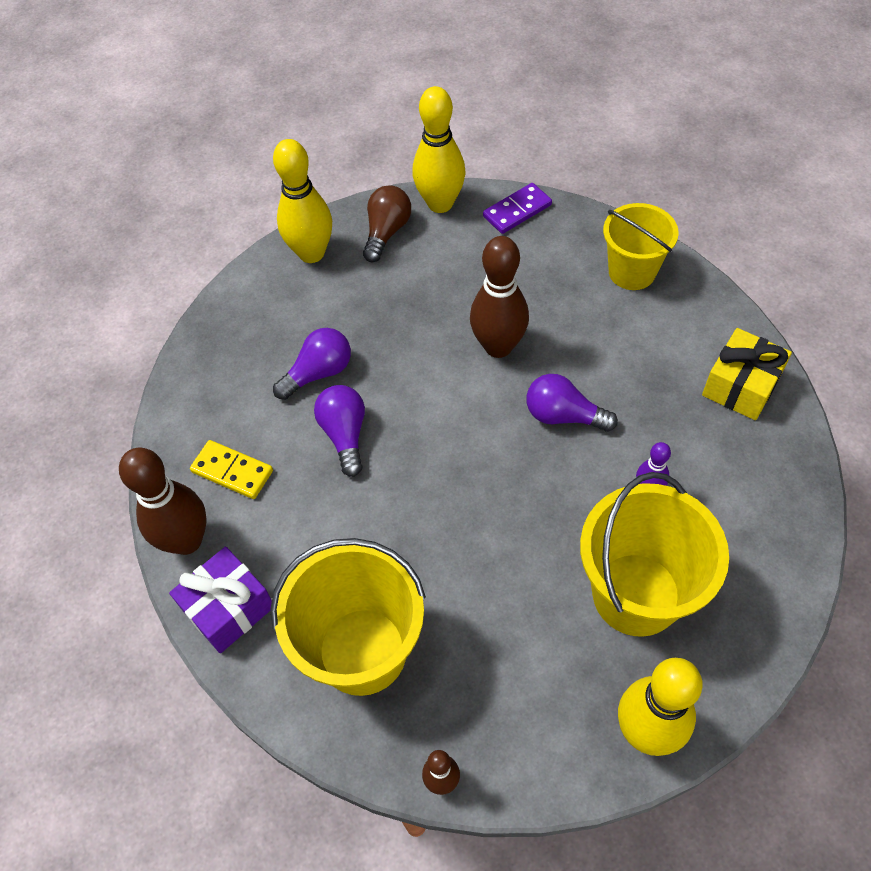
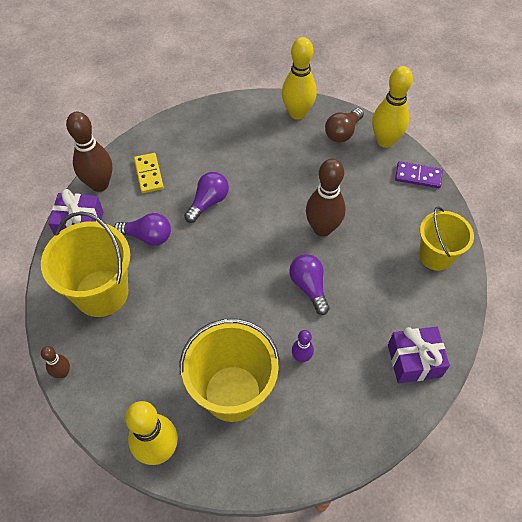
camera: 45 degrees right, 0 degrees up
(319, 373) = (232, 167): purple light bulb -> purple light bulb (148, 236)
(386, 232) = (342, 132): brown light bulb -> brown light bulb turned 150 degrees clockwise
(740, 386) = (414, 360): yellow gift -> purple gift

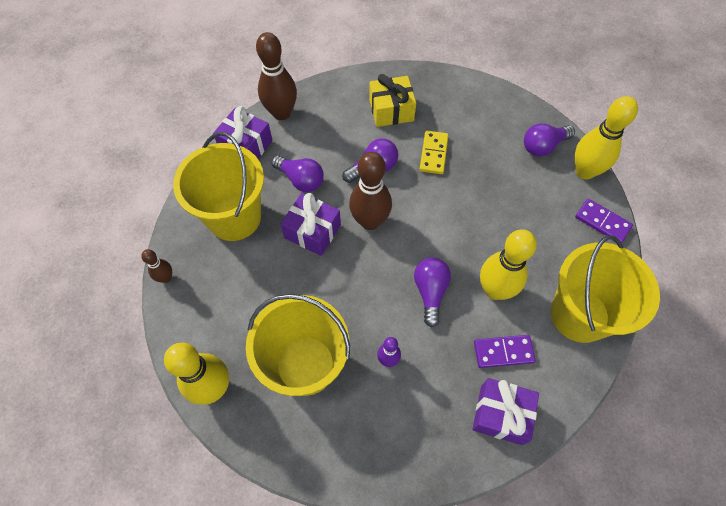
camera: 25 degrees right, 5 degrees up
(149, 174) = (331, 120): yellow domino -> yellow domino (433, 154)
(181, 277) = (312, 231): none -> purple gift
(199, 147) = (391, 110): none -> yellow gift
(297, 113) = (505, 109): yellow bowling pin -> yellow bowling pin (495, 290)
(322, 228) = (473, 238): brown bowling pin -> brown bowling pin (370, 221)
(342, 132) = (543, 146): brown light bulb -> purple light bulb
(391, 310) = (503, 352): none -> purple domino
(435, 256) = (579, 314): yellow bucket -> yellow bucket, size x1.53

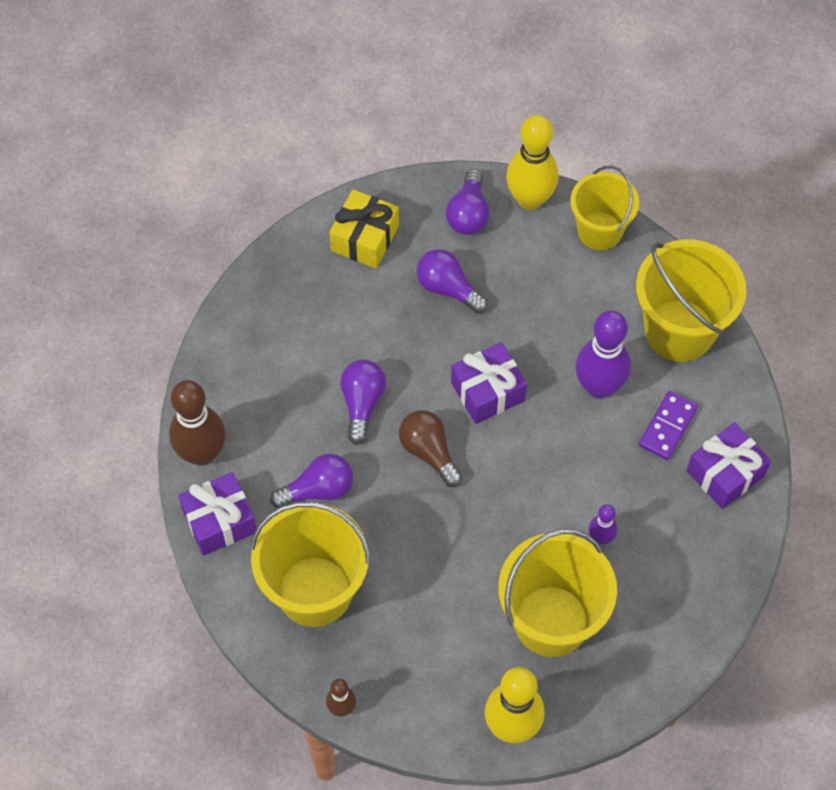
camera: 55 degrees left, 0 degrees up
(312, 231) = (397, 519): purple gift -> purple gift (488, 391)
(370, 221) = (429, 452): brown bowling pin -> brown light bulb
(391, 110) = (296, 331): yellow gift -> yellow gift (365, 238)
(430, 292) = (556, 449): purple light bulb -> purple light bulb (448, 288)
(433, 154) = (392, 328): yellow domino -> none
(495, 290) = (599, 386): yellow bowling pin -> purple bowling pin
(602, 222) = (599, 231): purple domino -> yellow bucket

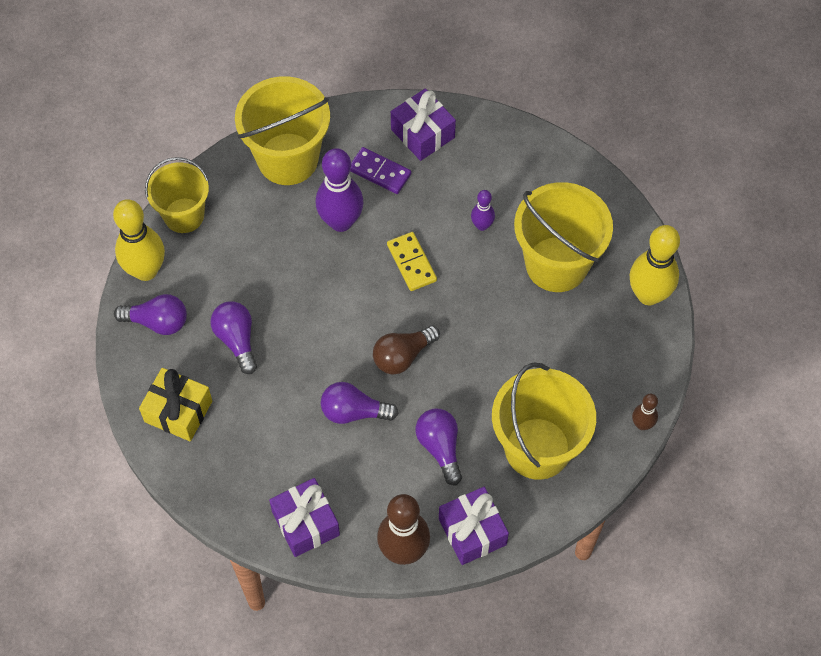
camera: 90 degrees left, 0 degrees up
(448, 288) = (237, 340): purple light bulb -> purple light bulb turned 120 degrees clockwise
(488, 391) = (343, 308): purple gift -> purple gift (305, 523)
(547, 461) = (411, 263): none -> yellow domino

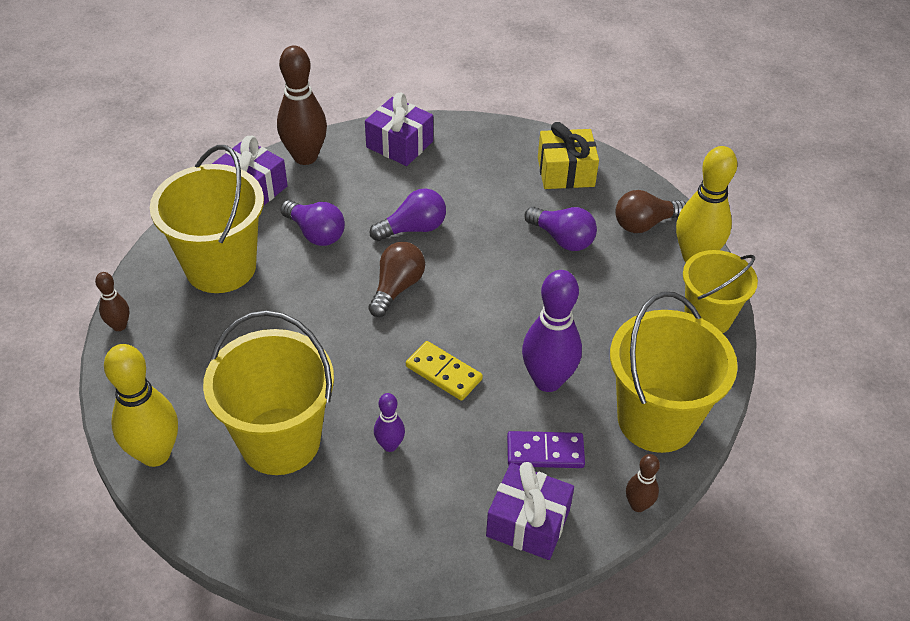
camera: 150 degrees right, 15 degrees down
(157, 322) = (644, 224): purple light bulb -> brown light bulb
(345, 112) = (638, 505): none -> brown bowling pin

